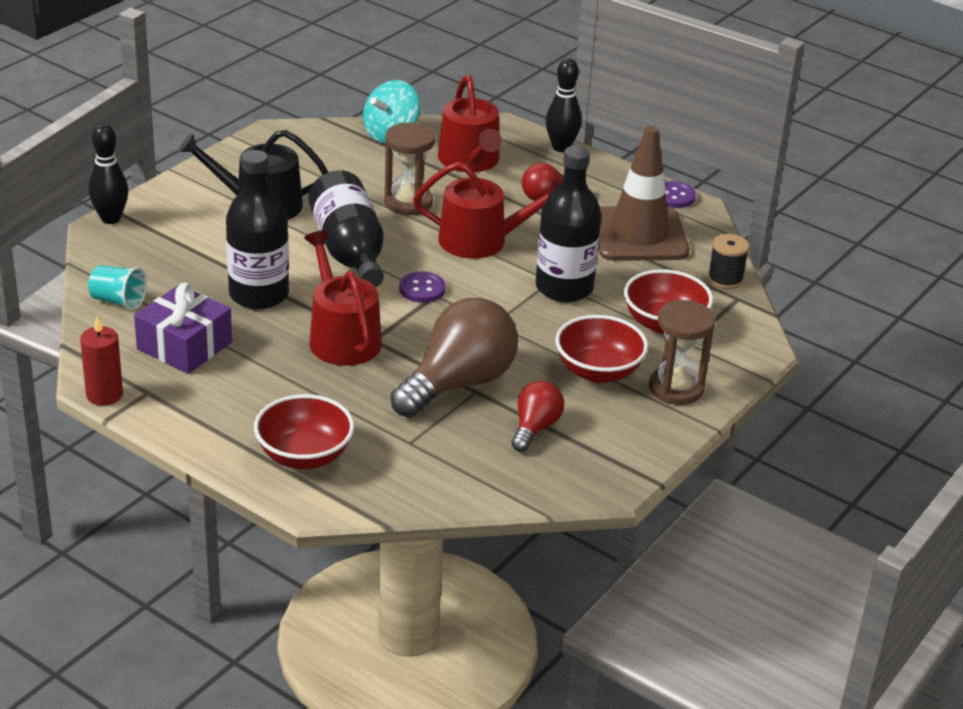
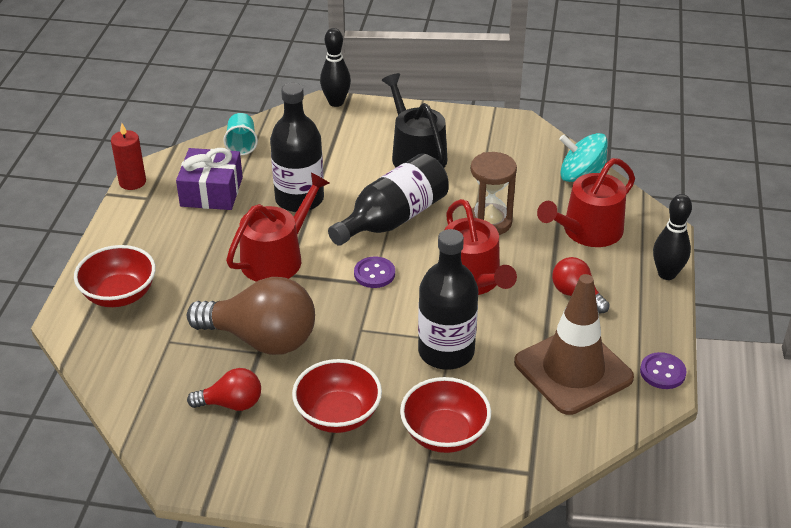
camera: 65 degrees right, 5 degrees up
(676, 388) = (350, 474): brown hourglass -> none
(725, 279) = (554, 453): black spool -> none

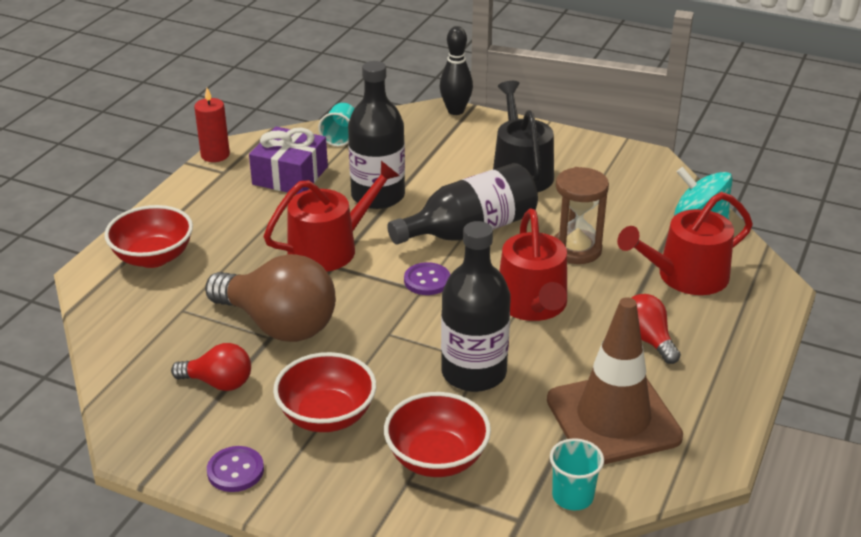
camera: 15 degrees right, 5 degrees down
(564, 444) = (572, 496): none -> turquoise cup
(662, 372) = (721, 440): purple button -> purple button (235, 471)
(667, 274) = (764, 336): black bowling pin -> none

